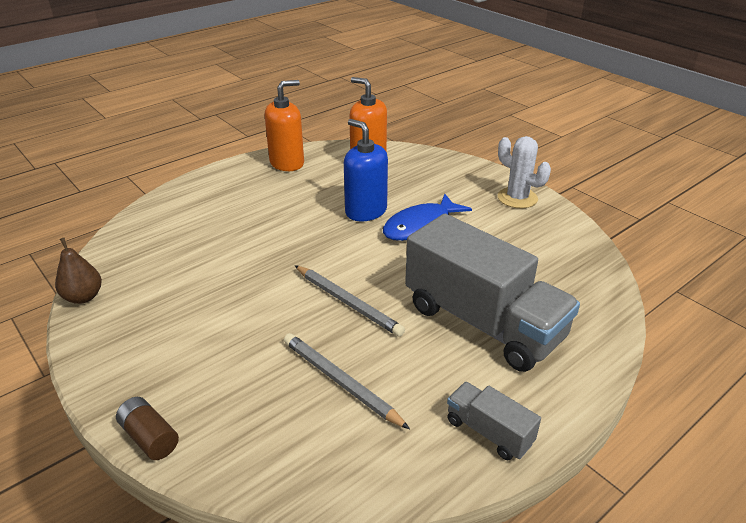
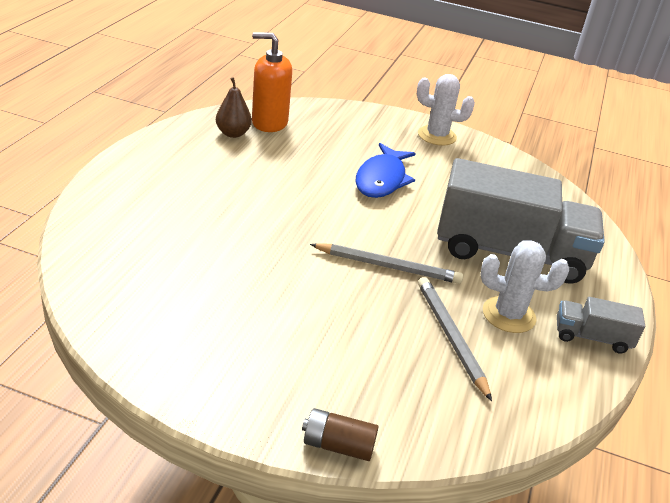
camera: 35 degrees left, 0 degrees up
(83, 297) = (111, 339): brown pear -> brown pear (233, 133)
(287, 163) = (187, 140): orange soap dispenser -> none
(340, 382) = (451, 337): grey pencil -> grey pencil turned 60 degrees clockwise
(366, 211) = (318, 176): blue soap dispenser -> none
(419, 380) = (508, 315): none -> white cactus

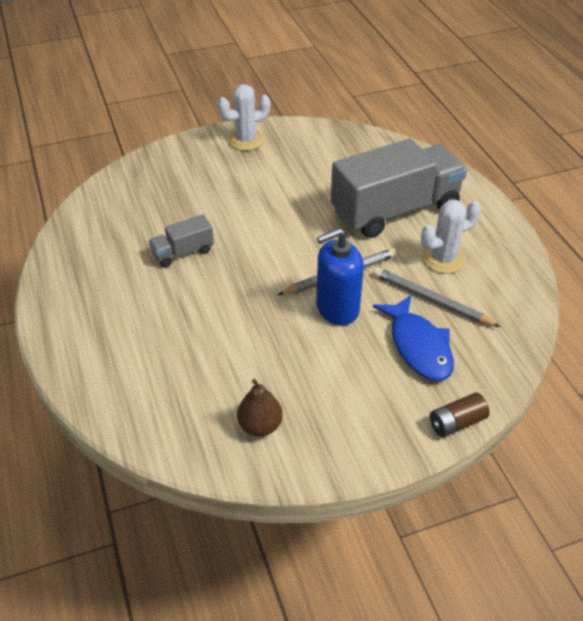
camera: 35 degrees left, 10 degrees up
(233, 133) = (100, 236): brown pear -> brown pear (260, 425)
(269, 123) = (114, 207): orange soap dispenser -> none
(350, 287) = (337, 308): none -> blue soap dispenser
(382, 179) = (255, 205): blue fish -> blue fish (418, 346)
(591, 337) = (499, 241): grey truck -> grey truck (183, 252)

